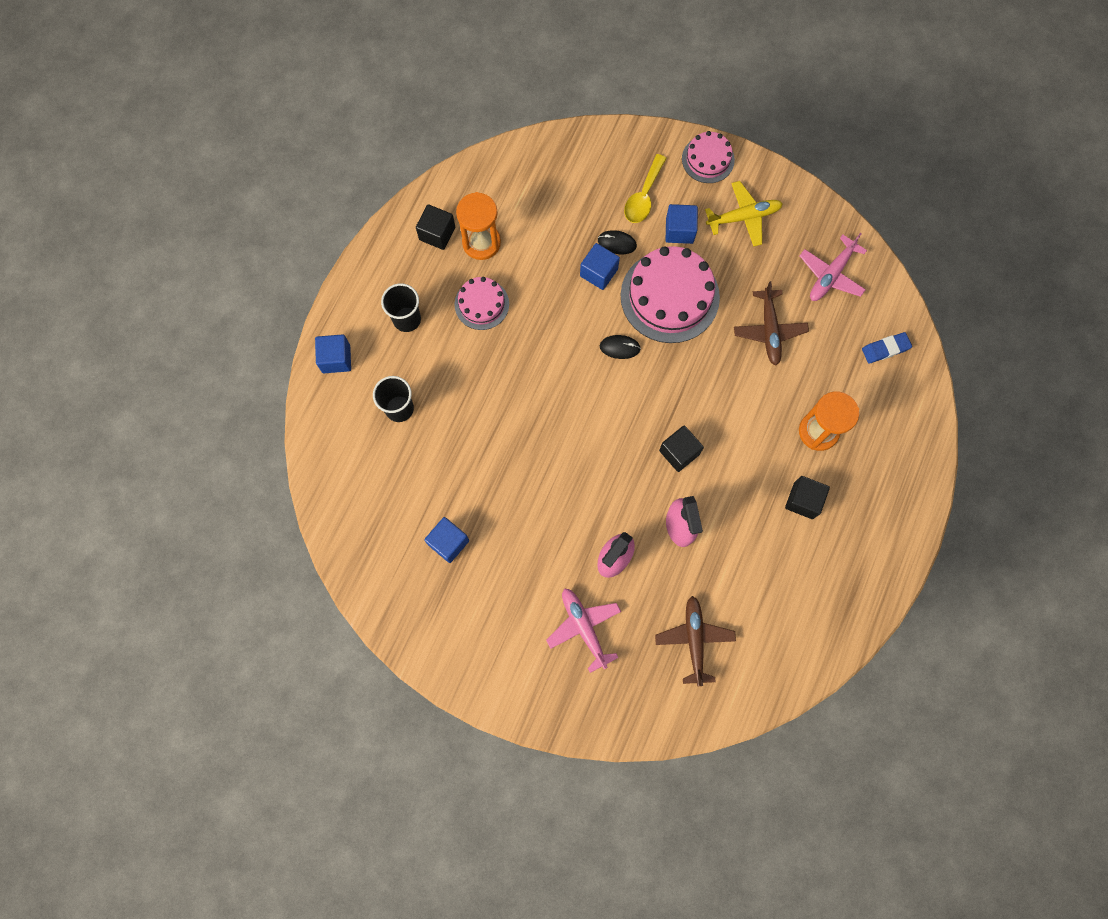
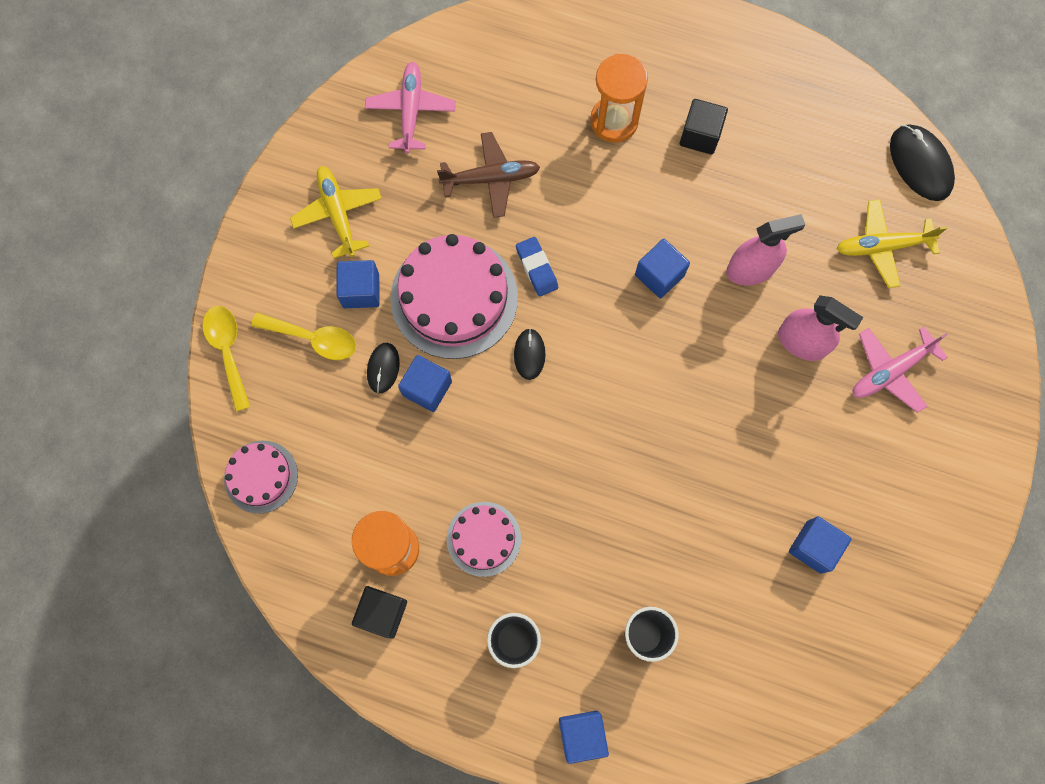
camera: 95 degrees left, 0 degrees up
(638, 139) = (228, 351): none -> yellow spoon
(679, 452) = (659, 275): black cube -> blue cube
(694, 640) = (882, 246): brown plane -> yellow plane
(708, 159) = (256, 261): pink cake -> pink cake (261, 476)
(770, 687) = (920, 164): none -> black mouse
(831, 274) = (411, 111): pink plane -> pink plane turned 120 degrees counterclockwise
(885, 349) = (503, 51): blue eraser -> blue eraser (536, 268)

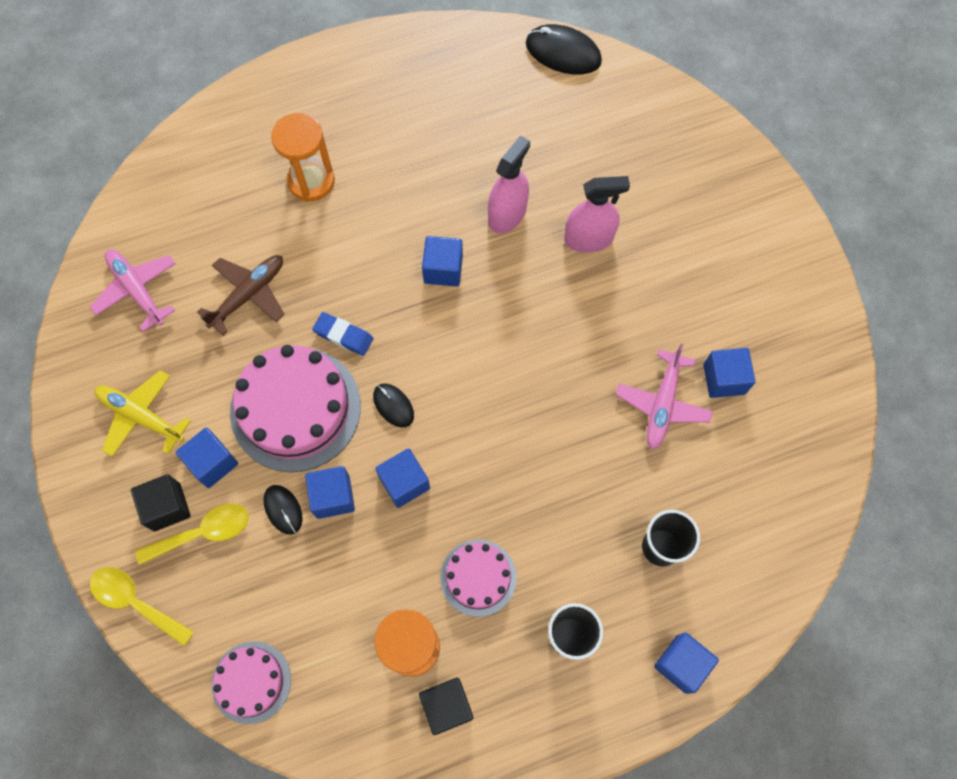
camera: 40 degrees left, 5 degrees down
(488, 421) = (404, 483): none -> blue cube
(700, 135) = (386, 145): black cube -> black cube (167, 507)
(882, 246) = (586, 128): yellow plane -> none
(891, 371) = (668, 211): pink plane -> pink plane (662, 404)

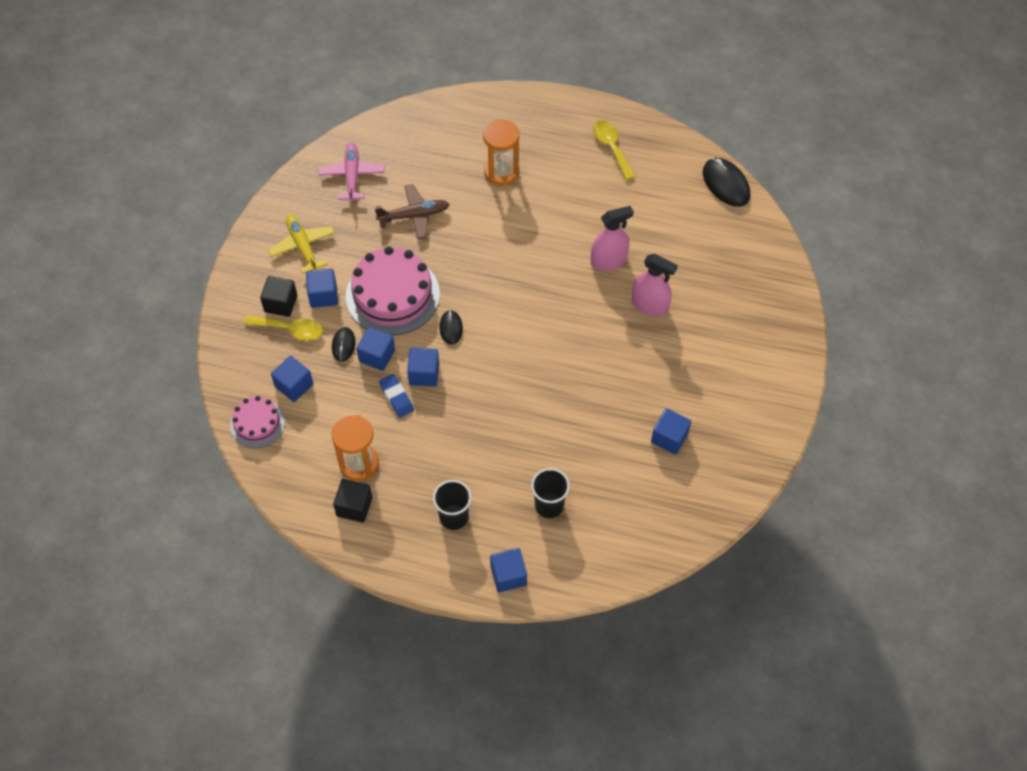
camera: 35 degrees right, 10 degrees down
(135, 602) = (227, 342): yellow spoon -> yellow spoon (611, 147)
(343, 335) = (452, 271): blue eraser -> blue eraser (396, 397)
(443, 269) = (542, 269): blue cube -> blue cube (294, 385)
(478, 577) = (426, 451): pink cake -> none
(662, 404) = (617, 427): pink plane -> none

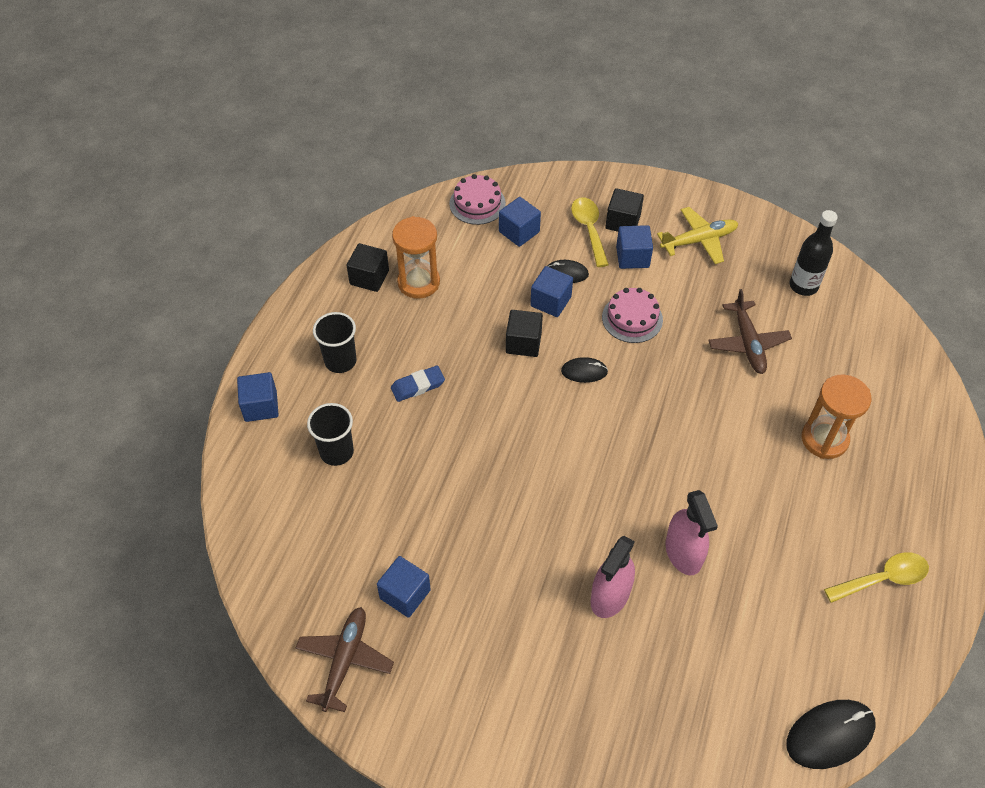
camera: 95 degrees right, 5 degrees down
(290, 329) = (589, 229): yellow spoon -> yellow spoon turned 150 degrees clockwise
(352, 176) = (803, 286): pink plane -> black bottle
(392, 295) = (632, 318): pink cake -> pink cake, size x0.55
(396, 397) = (495, 317): blue eraser -> blue eraser (418, 386)
(424, 374) = (523, 343): blue cube -> black cube
(728, 472) = (344, 661): none -> brown plane

